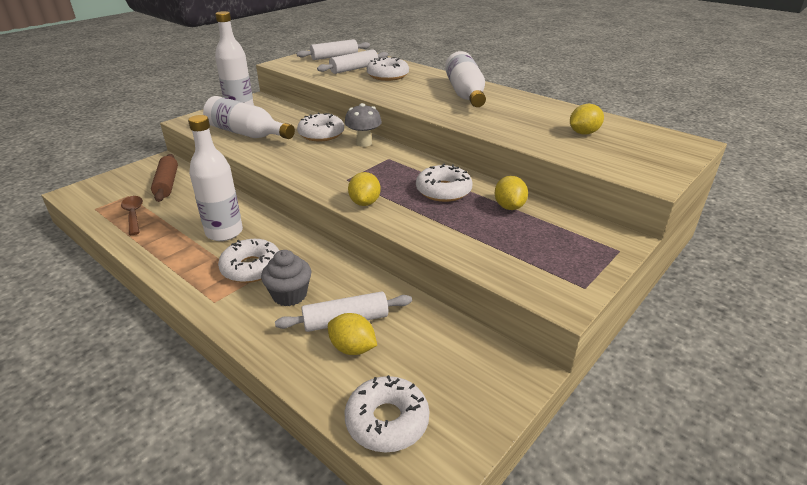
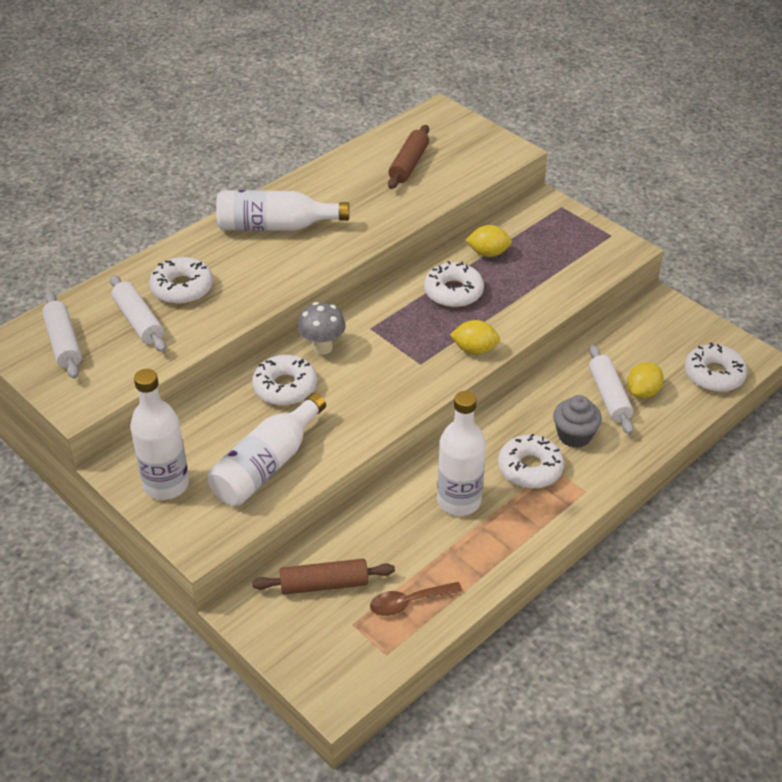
camera: 85 degrees left, 10 degrees up
(583, 133) = (409, 164): yellow lemon -> brown rolling pin

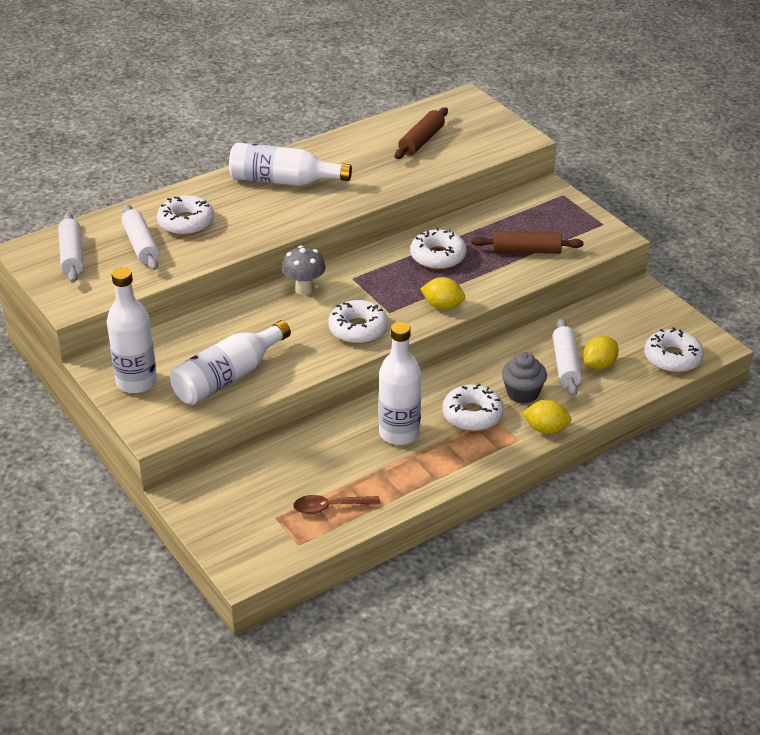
camera: 10 degrees right, 5 degrees down
(285, 387) = (261, 317): white donut -> white donut (358, 329)
(324, 584) = (259, 484): brown rolling pin -> brown rolling pin (526, 251)
(488, 253) = (480, 227): yellow lemon -> yellow lemon (546, 429)

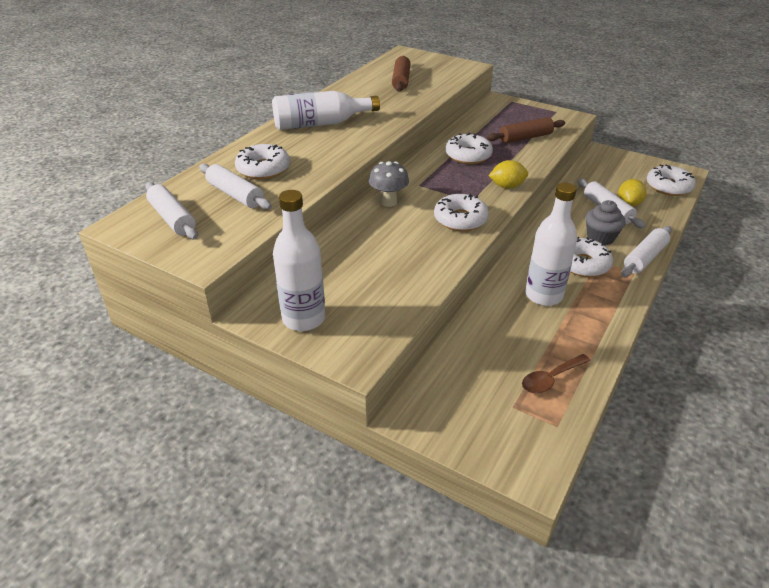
camera: 25 degrees left, 0 degrees up
(228, 377) = (387, 288): white bottle -> none
(546, 429) = (644, 258): yellow lemon -> white rolling pin

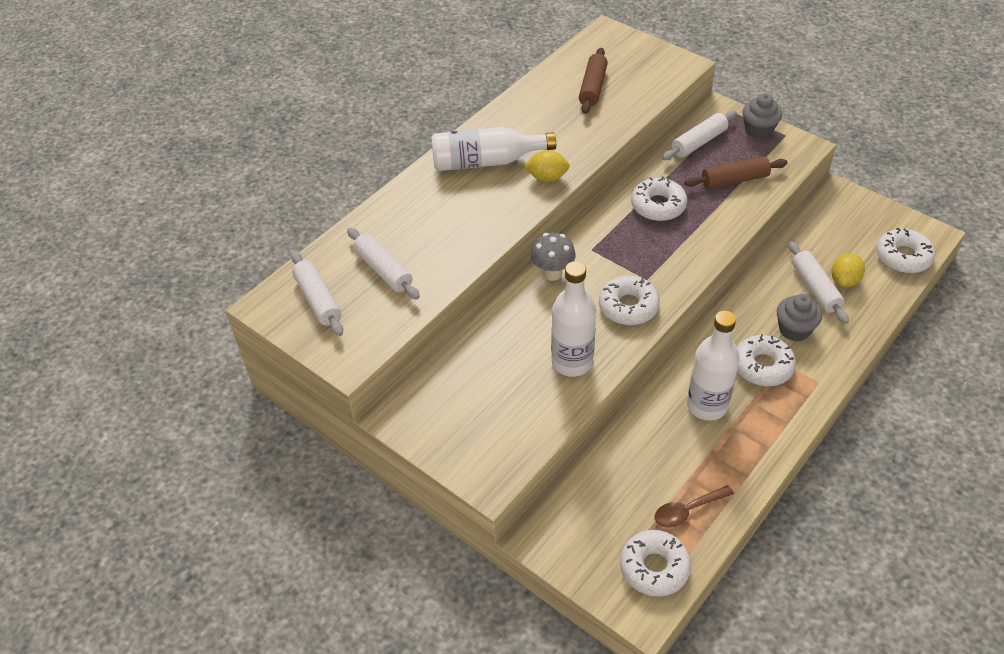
camera: 10 degrees right, 10 degrees up
(263, 169) = (415, 232): white donut -> white donut (654, 567)
(303, 318) = (443, 426): white bottle -> white bottle (572, 362)
(507, 186) = (692, 260): yellow lemon -> yellow lemon (547, 177)
(534, 110) = (758, 130): none -> grey cupcake
(644, 258) = (836, 364): white rolling pin -> white rolling pin (699, 142)

